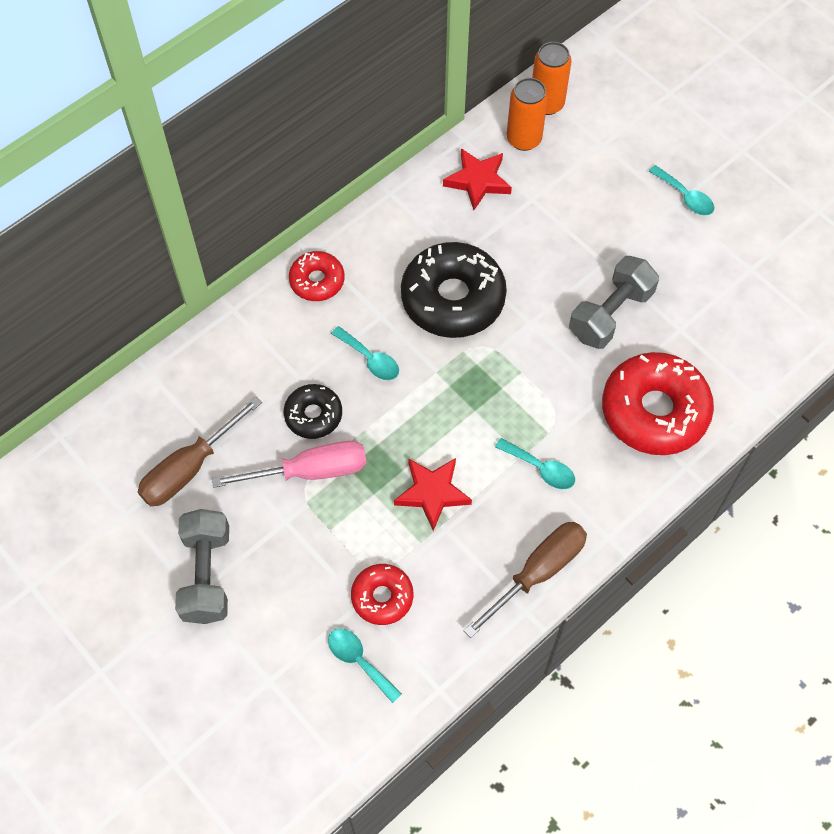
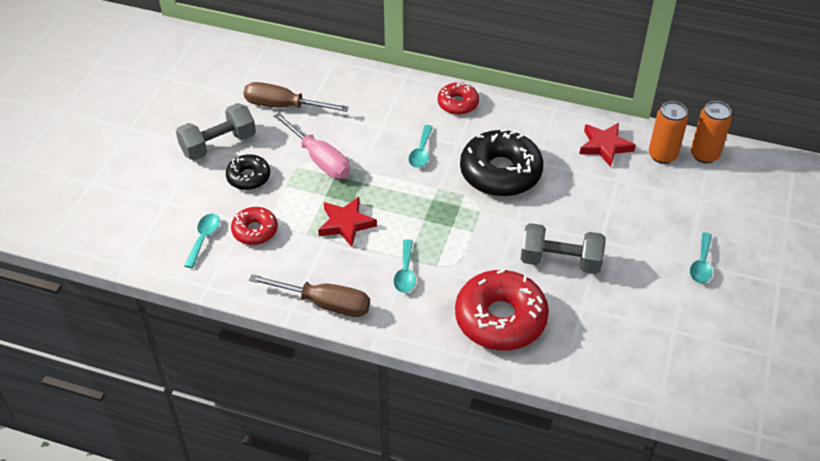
camera: 60 degrees right, 15 degrees down
(313, 415) = (360, 144): black donut -> black donut (248, 177)

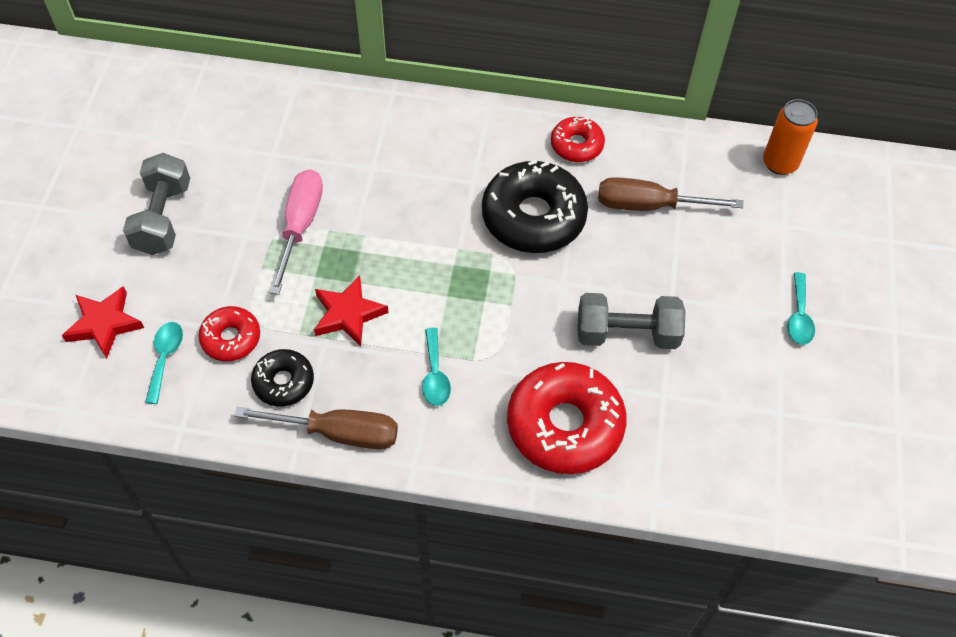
camera: 10 degrees left, 10 degrees up
(218, 144) = (163, 218): grey dumbbell -> grey dumbbell turned 45 degrees counterclockwise
(248, 177) = (210, 261): black donut -> black donut (283, 382)
(283, 106) = (240, 152): brown screwdriver -> brown screwdriver (648, 205)
(320, 160) = (300, 225): pink screwdriver -> pink screwdriver turned 120 degrees counterclockwise
(421, 152) = (429, 199): turquoise spoon -> none
(458, 103) = (465, 124): red donut -> red donut (576, 145)
(605, 146) = (657, 165): red star -> red star (104, 324)
(662, 155) = (729, 169): orange can -> none

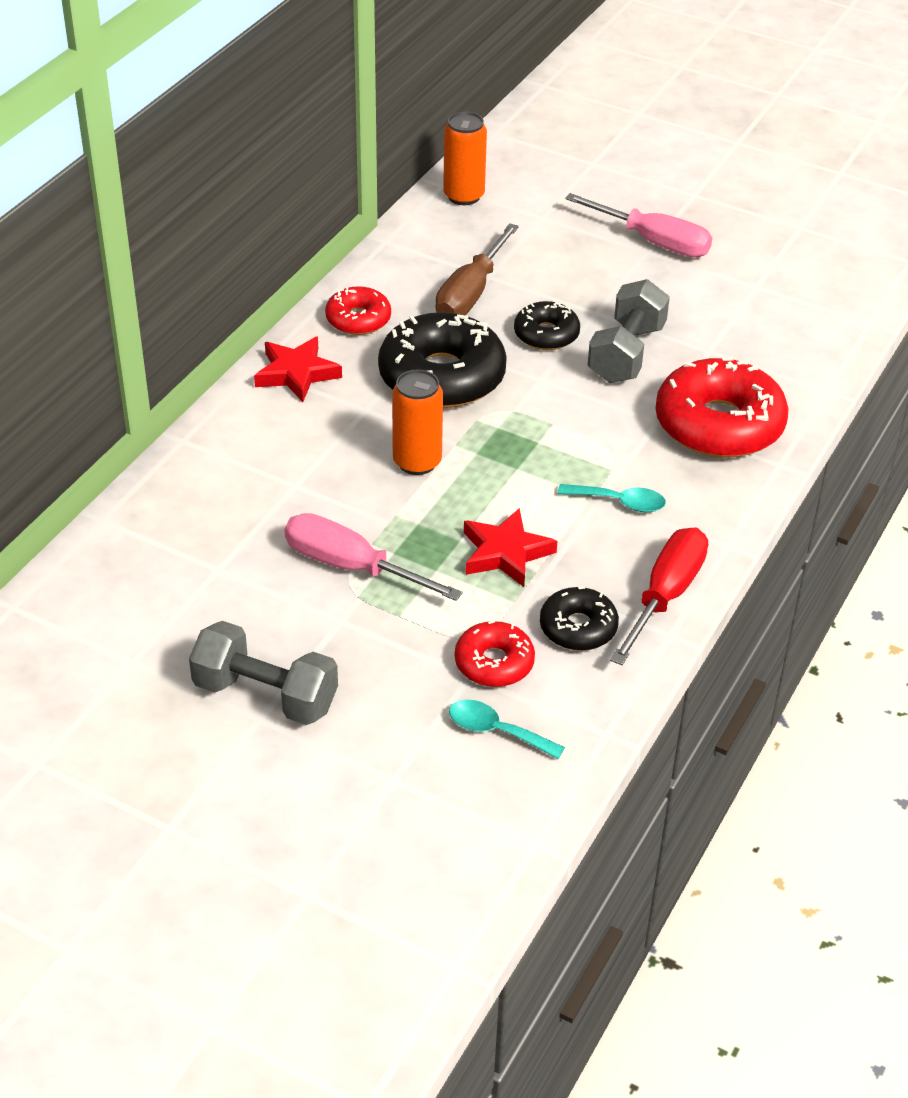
camera: 70 degrees left, 15 degrees down
(104, 324) = (415, 784): red star -> red star (296, 373)
(339, 433) = (666, 595): brown screwdriver -> red screwdriver
(427, 231) = (417, 462): none -> orange can
(622, 271) = (546, 334): none -> black donut
(799, 316) = (654, 242): turquoise spoon -> pink screwdriver

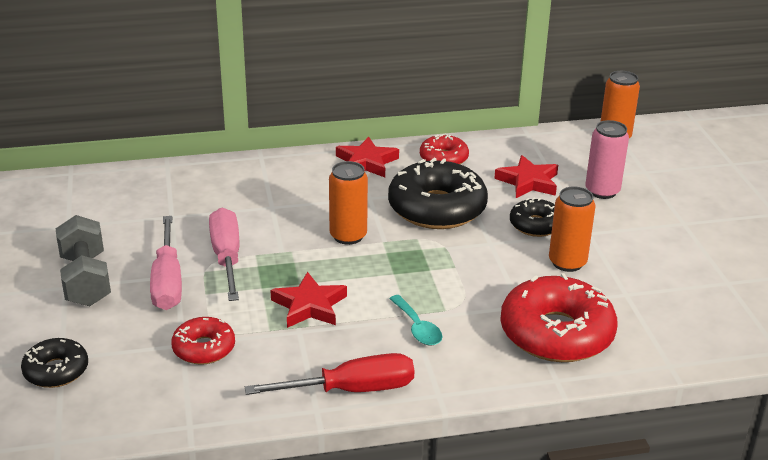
camera: 50 degrees right, 10 degrees down
(470, 294) = (528, 182): brown screwdriver -> red star
(496, 731) = (143, 378): turquoise spoon -> none
(542, 262) = (602, 191): none -> pink can
(578, 628) = (275, 367): black donut -> black donut (56, 371)
(626, 353) = (567, 262): grey dumbbell -> orange can
(654, 242) = (697, 221): pink screwdriver -> pink screwdriver (167, 282)

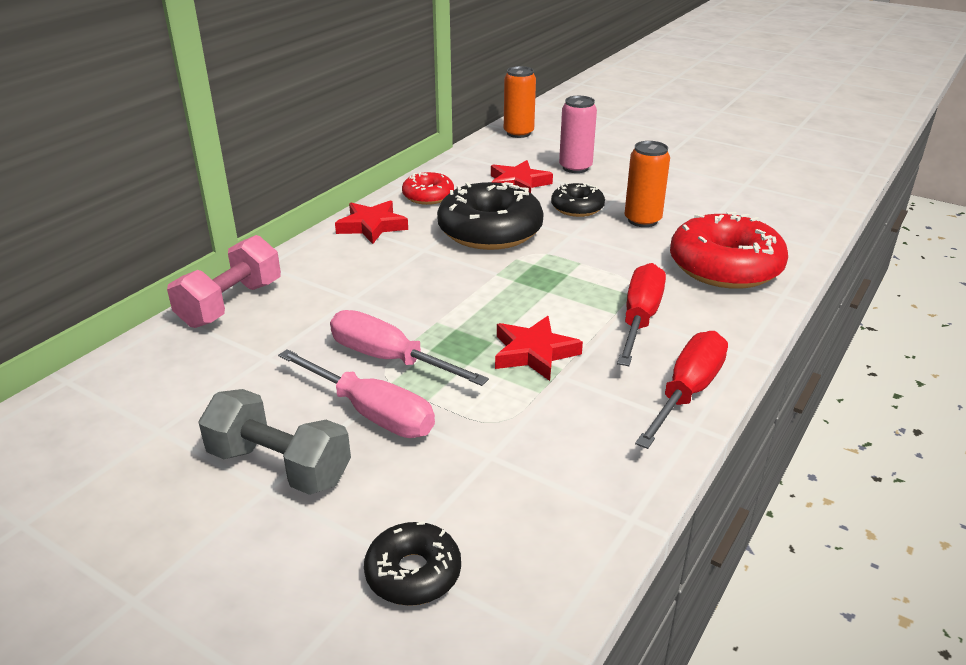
camera: 45 degrees left, 0 degrees up
(204, 172) = (231, 304): none -> pink dumbbell
(204, 348) = (516, 445): red donut -> none
(348, 236) = (461, 285): orange can -> none
(417, 328) = (640, 318): turquoise spoon -> red screwdriver

